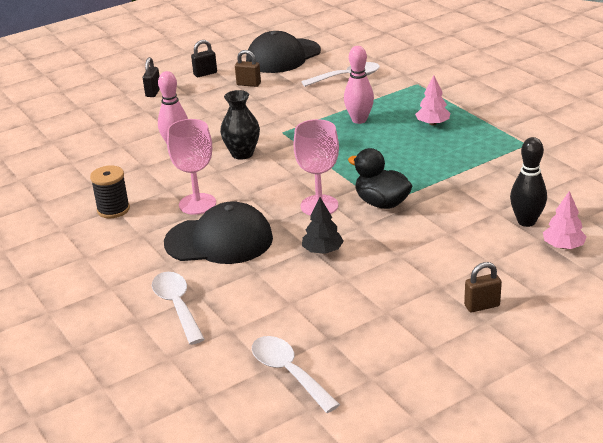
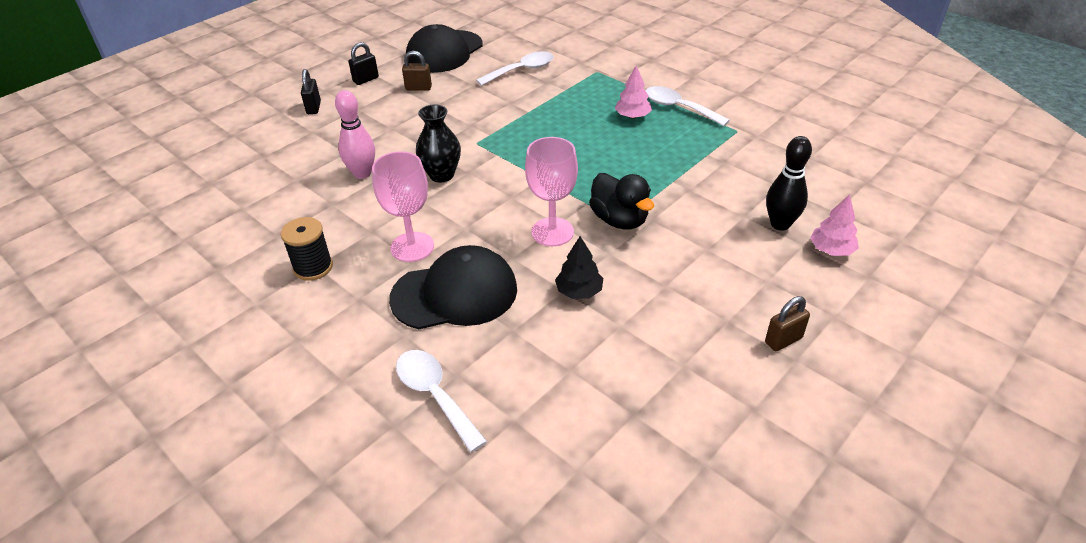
camera: 15 degrees left, 10 degrees up
(289, 372) = (606, 473): white spoon -> white spoon (679, 108)
(359, 120) = (554, 119): pink bowling pin -> none
(381, 203) = (619, 220): black duck -> black duck turned 150 degrees counterclockwise

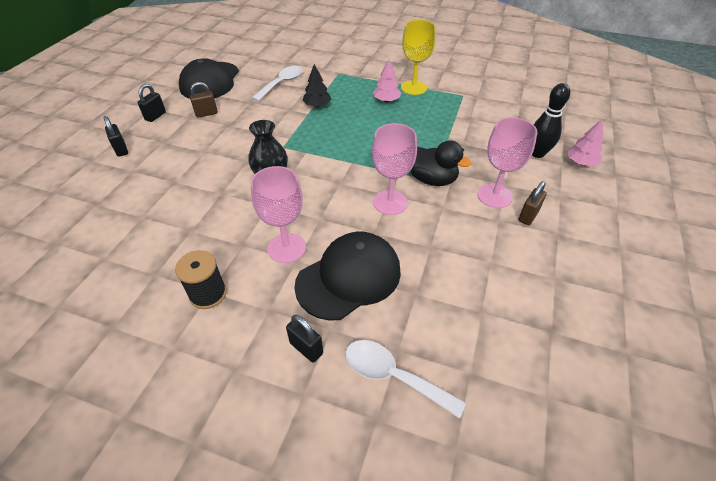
camera: 25 degrees left, 5 degrees up
(362, 173) = (202, 196): pink bowling pin -> none
(371, 343) = (306, 348): none -> black padlock
(579, 291) = (442, 244): black tree -> black tree (317, 105)
(679, 108) = (413, 87): white spoon -> yellow goblet
(682, 258) = (494, 196): none -> pink goblet
(783, 340) = (602, 236): brown padlock -> brown padlock (528, 216)

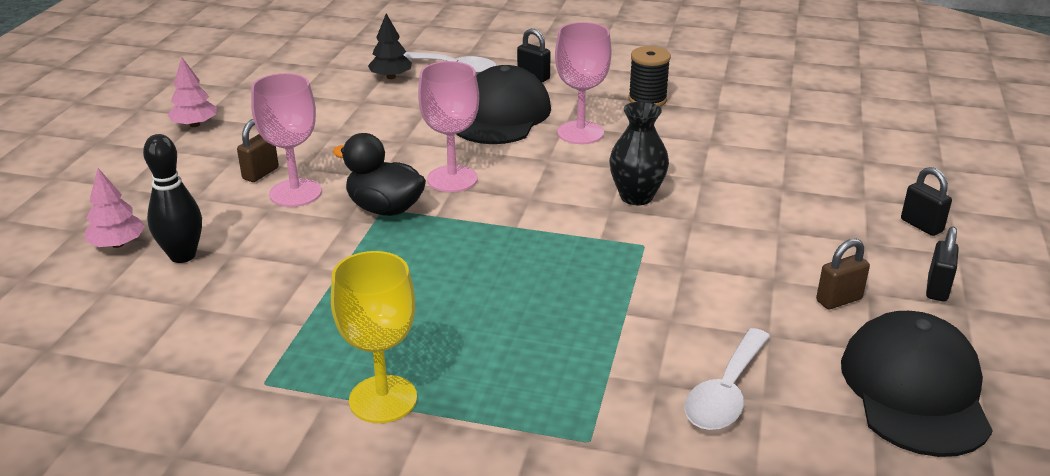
camera: 175 degrees right, 15 degrees down
(317, 105) = (612, 332): black tree -> black tree (391, 77)
(349, 277) = (501, 115): black cap -> black cap turned 150 degrees clockwise
(386, 100) = (454, 355): pink tree -> pink tree (195, 125)

